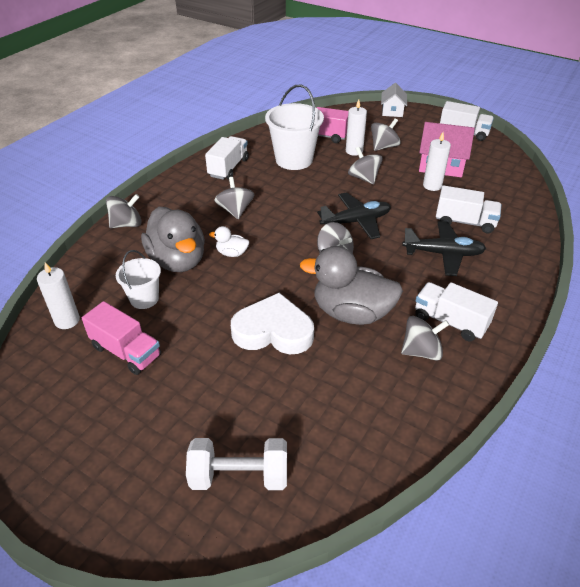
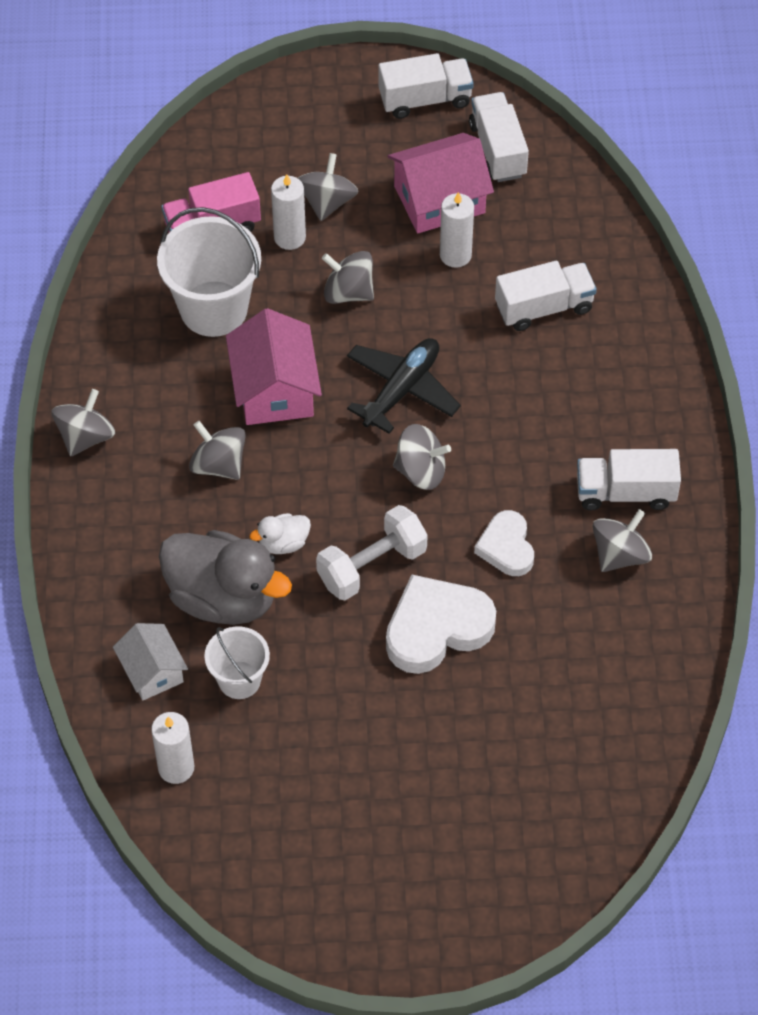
camera: 35 degrees left, 15 degrees up
(126, 351) = (292, 760): pink truck -> none
(127, 224) = (88, 580): grey spinning top -> grey spinning top (85, 437)
(228, 168) = (128, 383): white truck -> white truck (498, 150)
(239, 476) = (543, 814): white dumbbell -> white dumbbell (372, 566)
(292, 196) = (274, 389): none -> pink house
(351, 313) = (506, 547): grey duck -> white heart
(392, 111) = (277, 98): white house -> white house (152, 671)
(443, 254) = (551, 384): black plane -> none

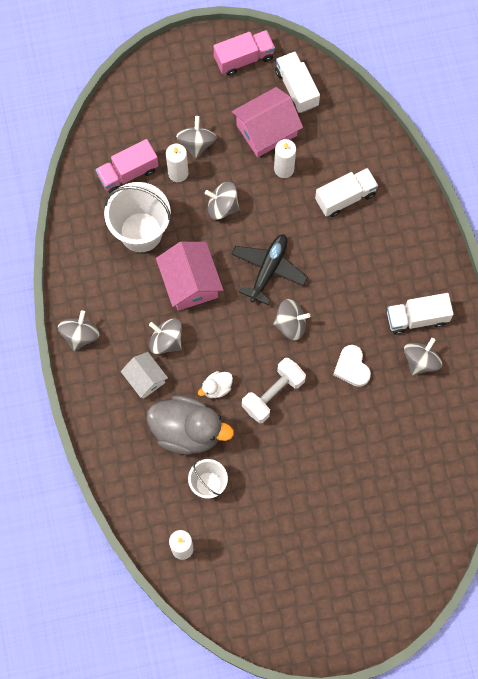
camera: 10 degrees left, 15 degrees up
(152, 671) = (155, 487): white house -> white house (145, 379)
(425, 99) = (244, 58): white truck -> pink truck
(436, 628) = (320, 429): white heart -> none

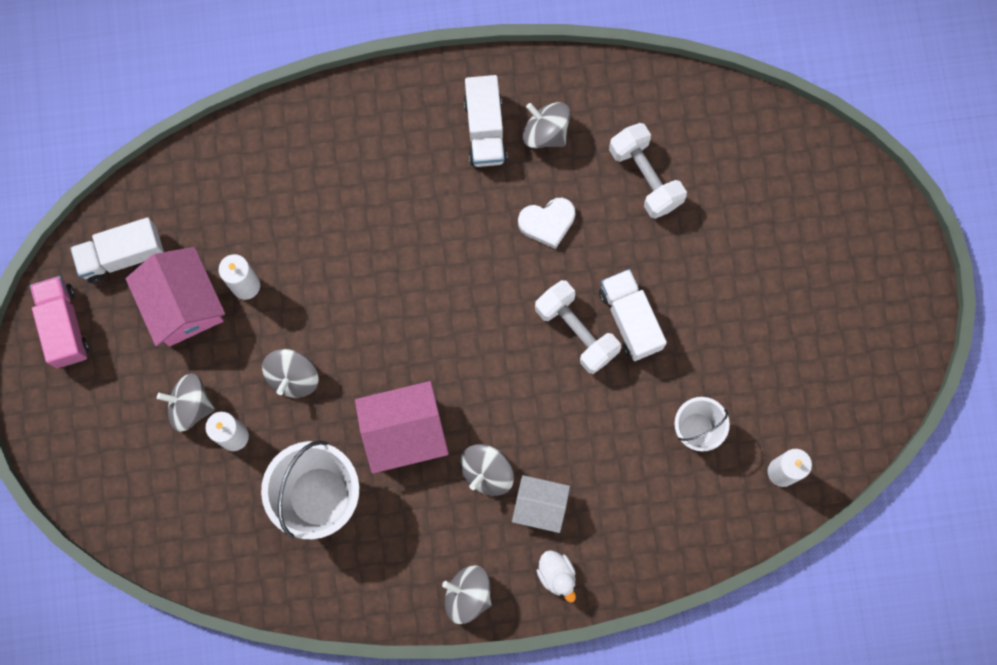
camera: 85 degrees left, 5 degrees up
(128, 173) = (225, 509): pink truck -> none
(145, 379) = (540, 506): white house -> white house turned 45 degrees clockwise
(187, 431) = (619, 452): grey duck -> none
(216, 388) = (561, 407): white duck -> white duck (557, 575)
(268, 270) = (396, 321): black plane -> none
(290, 324) = (478, 298): grey spinning top -> none
(345, 197) = (299, 205): white truck -> white truck (630, 319)
(395, 435) = (645, 177): none -> white dumbbell

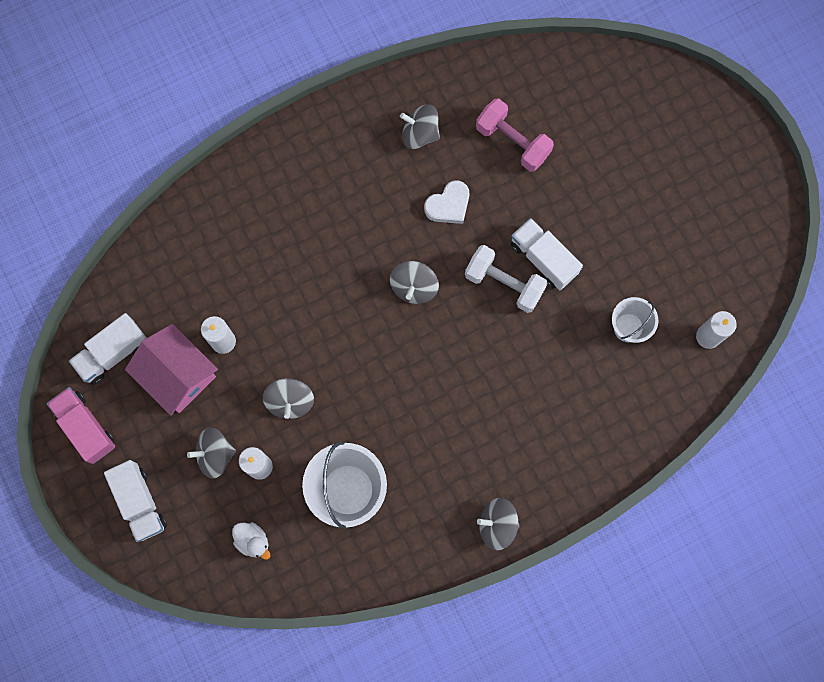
camera: 20 degrees left, 0 degrees up
(404, 432) = (396, 413): pink house -> none
(485, 130) = (370, 148): white truck -> white truck (140, 503)
(487, 472) = (475, 421): grey spinning top -> grey spinning top (414, 287)
(540, 506) = (528, 432): white house -> none
(557, 575) = (562, 483): white duck -> white duck (253, 541)
(645, 177) = (512, 141): white dumbbell -> pink dumbbell

